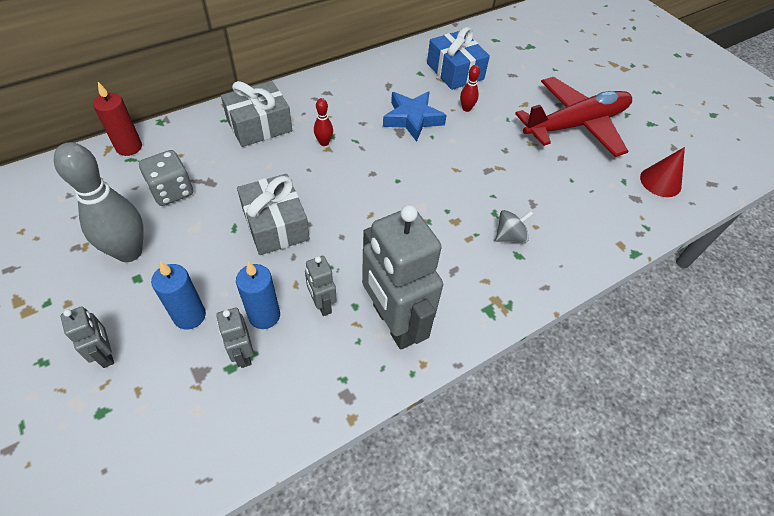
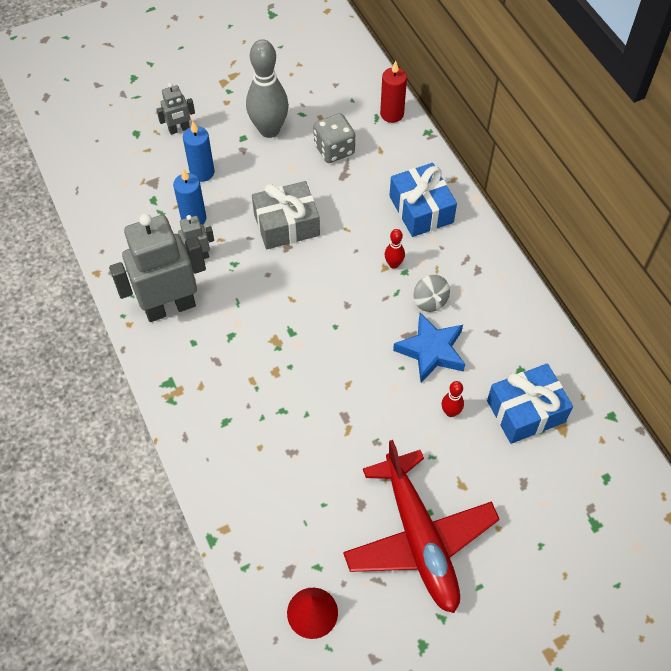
camera: 100 degrees right, 5 degrees up
(243, 354) = (162, 206): grey robot -> none
(259, 125) = (421, 209): grey gift -> blue gift
(510, 236) = (249, 418): grey spinning top -> grey spinning top (430, 301)

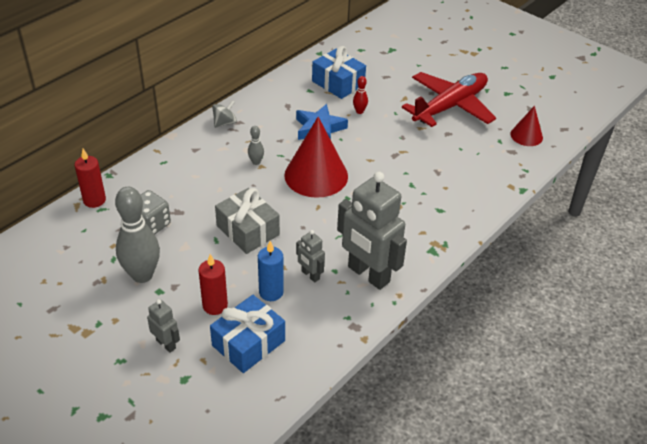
camera: 115 degrees left, 15 degrees down
(202, 172) = (215, 305): blue candle -> red candle
(344, 315) = (316, 175): none -> red cone
(393, 264) = (256, 162): red bowling pin -> grey bowling pin
(421, 209) = (195, 160): blue gift -> blue gift (248, 343)
(430, 301) = (279, 138): grey spinning top -> grey spinning top (224, 123)

